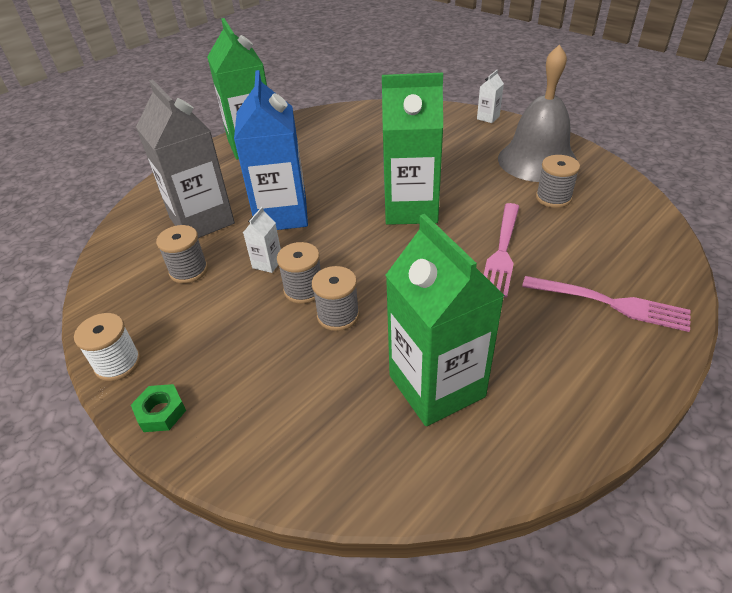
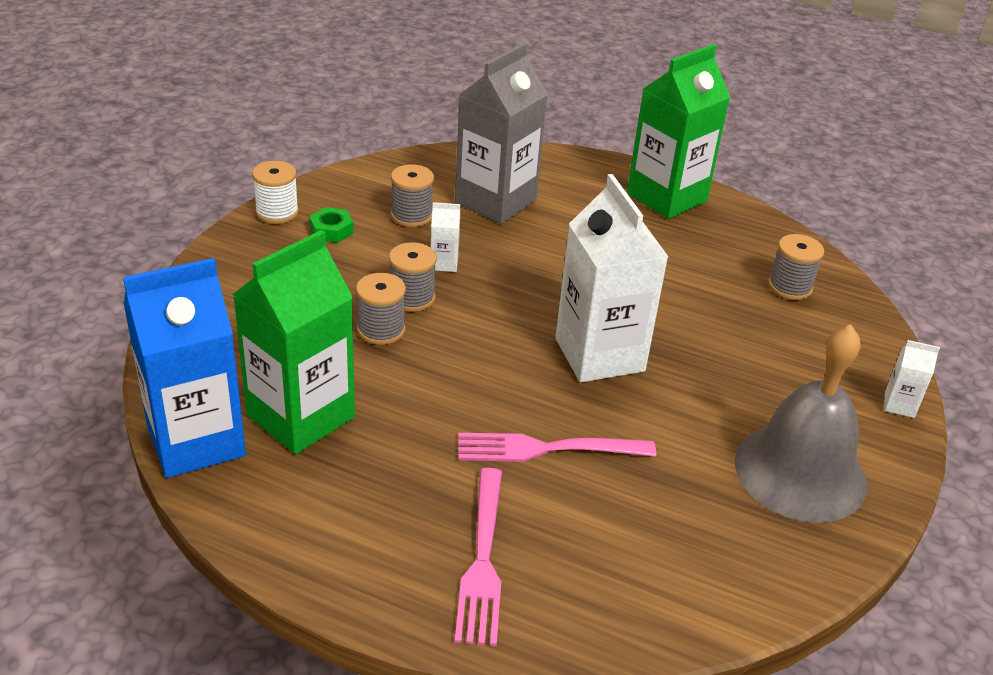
camera: 65 degrees right, 5 degrees down
(161, 412) = (229, 252): green nut -> green nut (331, 230)
(282, 214) = (534, 253): blue carton -> blue carton (196, 441)
(411, 209) = (599, 355): green carton -> white carton
(553, 198) = (702, 495): grey spool -> grey spool (790, 287)

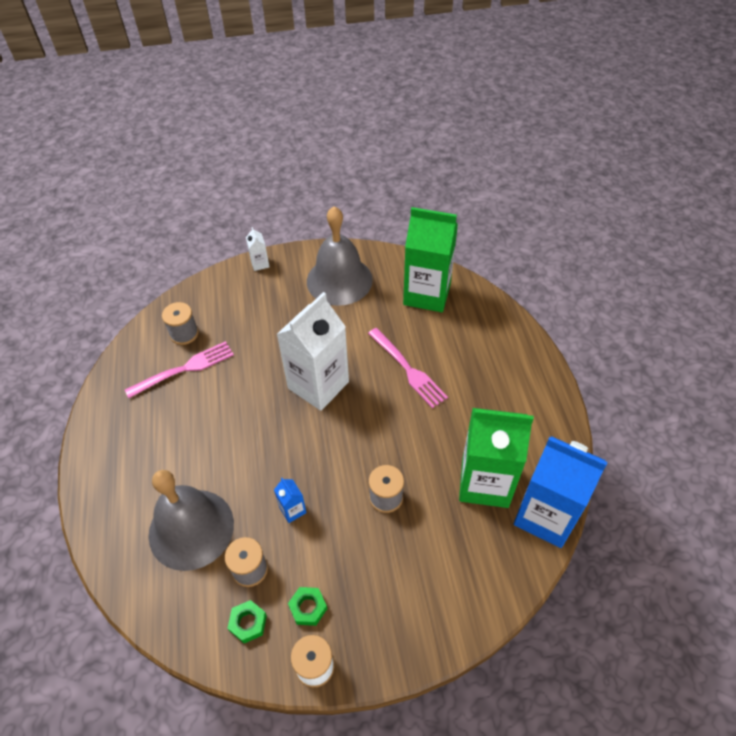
camera: 120 degrees left, 15 degrees up
(362, 196) = (248, 623): none -> green nut
(412, 298) = (343, 503): grey spool -> none
(444, 263) = (292, 510): white carton -> blue carton
(482, 560) = (493, 355): pink fork -> pink fork (184, 369)
(495, 201) = (191, 529): grey carton -> grey bell
(666, 197) = (115, 433): green carton -> green carton (427, 294)

